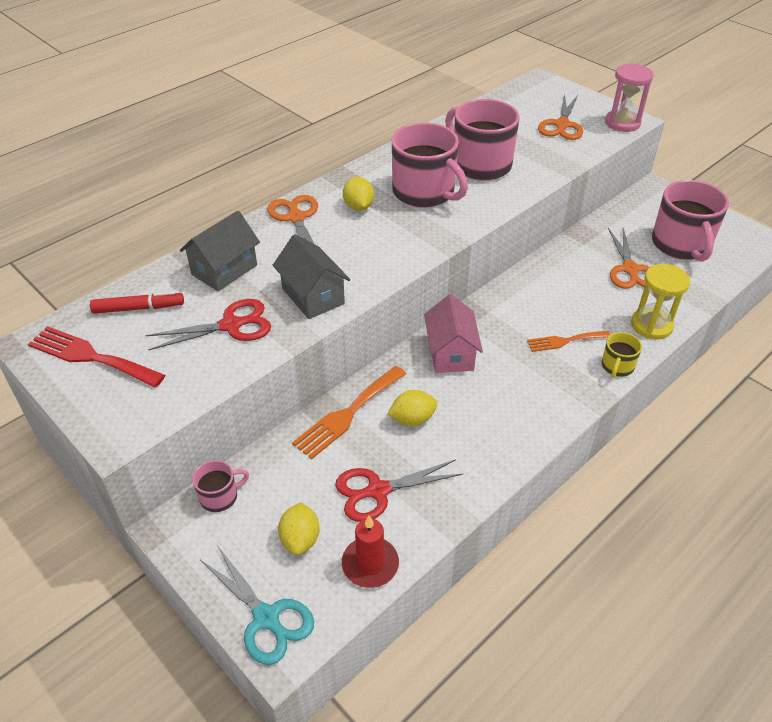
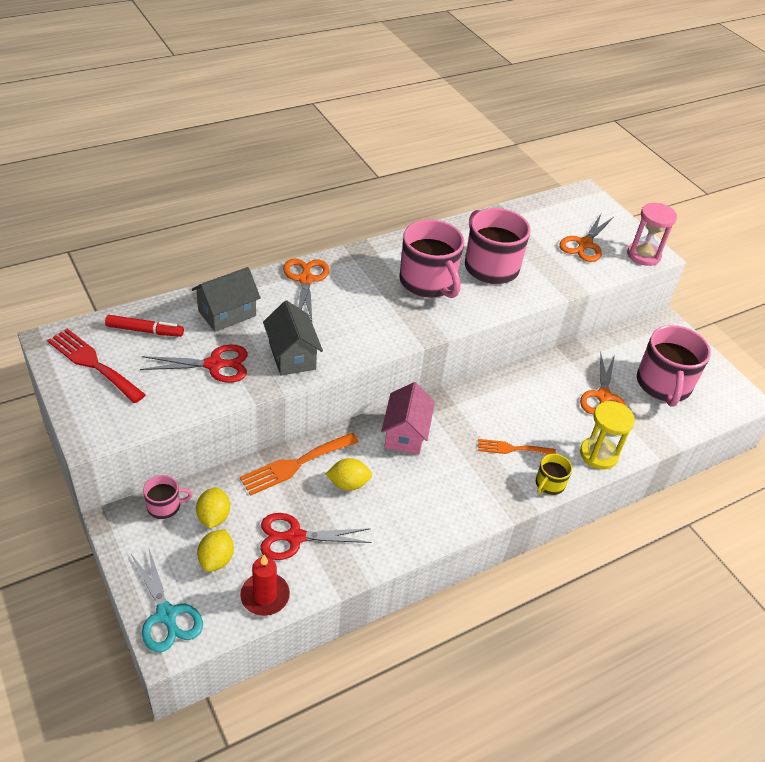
camera: 10 degrees right, 0 degrees up
(358, 206) = (364, 282): yellow lemon -> yellow lemon (214, 517)

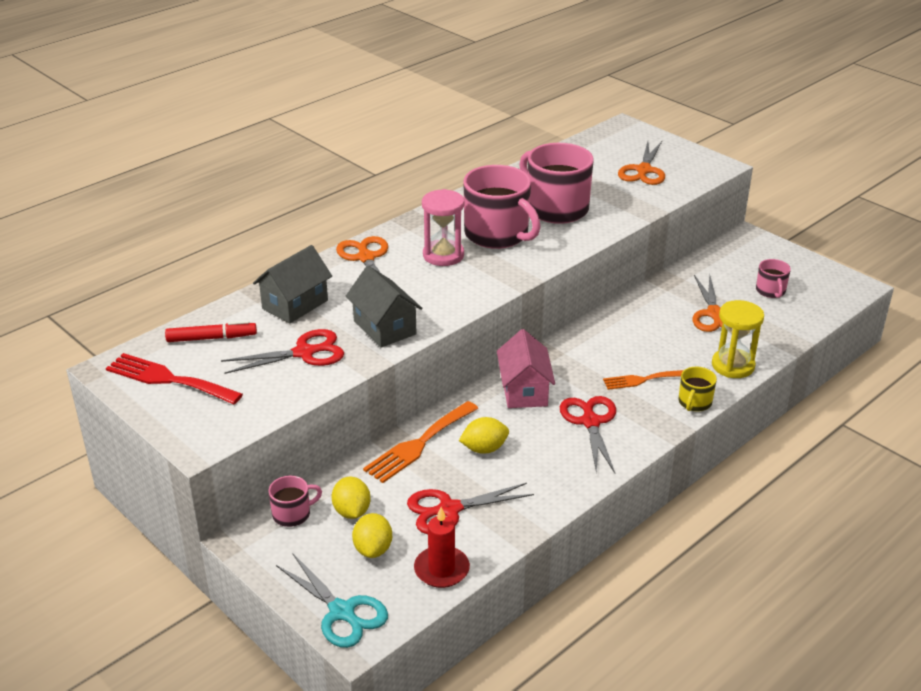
camera: 10 degrees left, 10 degrees down
(450, 480) = (590, 422): none -> red scissors
(643, 255) = (707, 168): pink hourglass -> pink hourglass (443, 255)
(663, 385) = (771, 291): pink mug -> pink mug, size x0.48

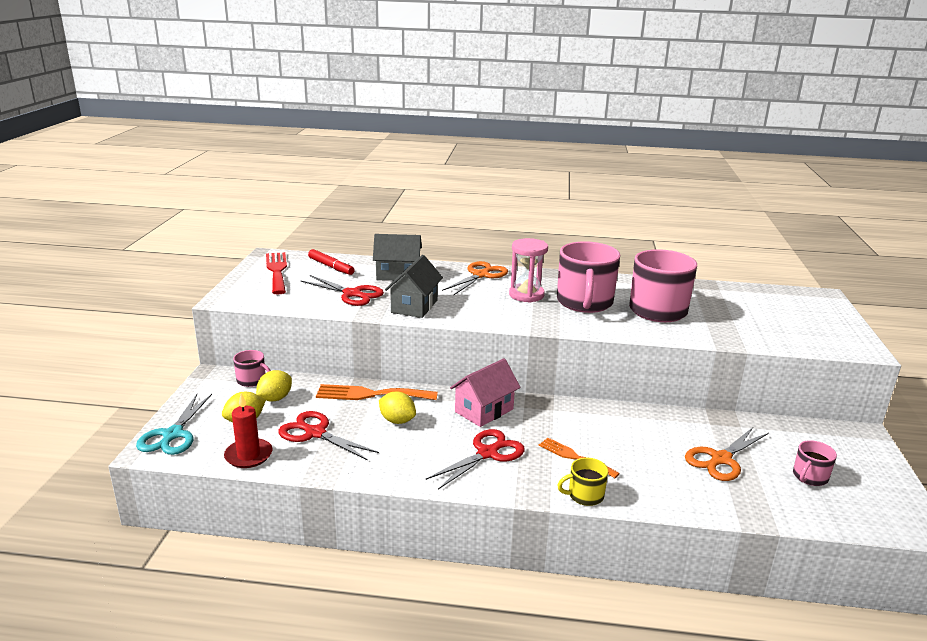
camera: 50 degrees right, 10 degrees down
(643, 170) = (781, 323): orange scissors -> none
(733, 365) = (667, 497): yellow hourglass -> none

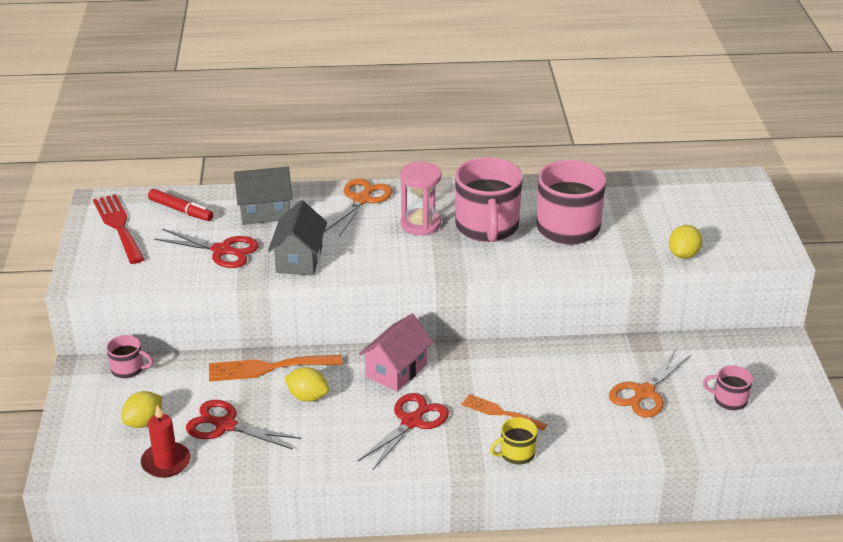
camera: 10 degrees left, 10 degrees up
(173, 434) = (73, 450): turquoise scissors -> none
(275, 398) = (164, 389): yellow lemon -> yellow lemon (683, 255)
(809, 477) = (729, 400): pink mug -> pink mug turned 75 degrees clockwise

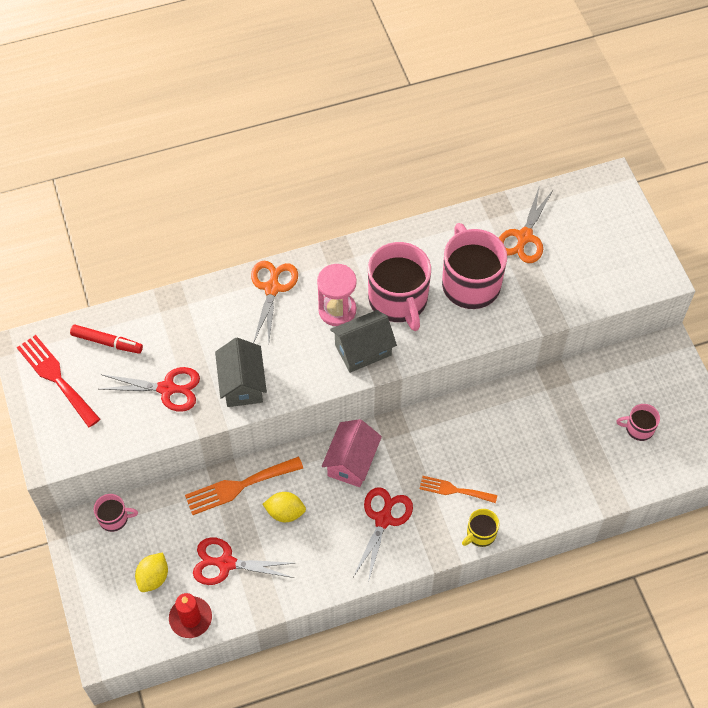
camera: 15 degrees left, 25 degrees up
(265, 212) = (187, 326): grey house -> grey house (363, 350)
(644, 393) = (567, 437): orange scissors -> orange scissors (524, 237)
(683, 255) = (580, 298): yellow lemon -> none

